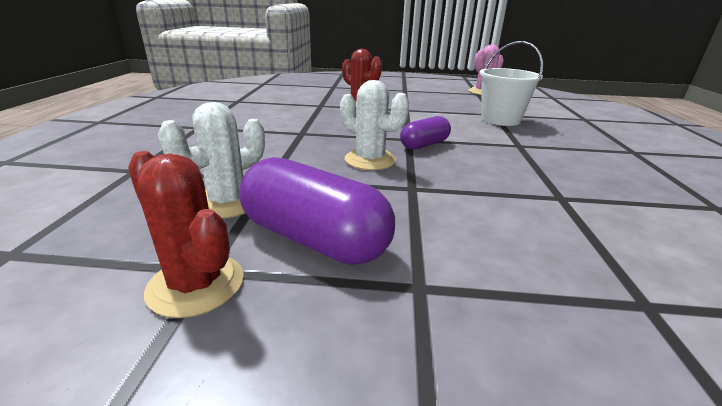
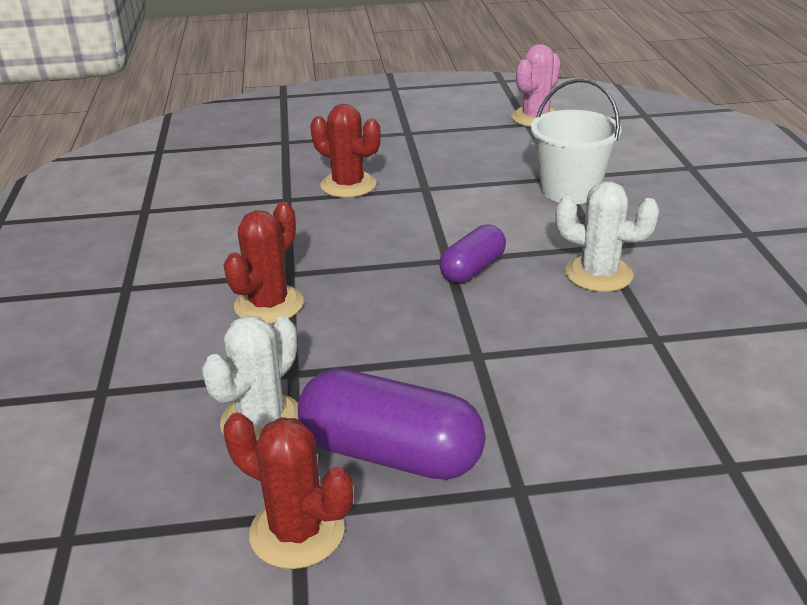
camera: 10 degrees left, 5 degrees up
(278, 144) = (269, 305): none -> red cactus
(370, 160) = (408, 314): white cactus -> white cactus (598, 274)

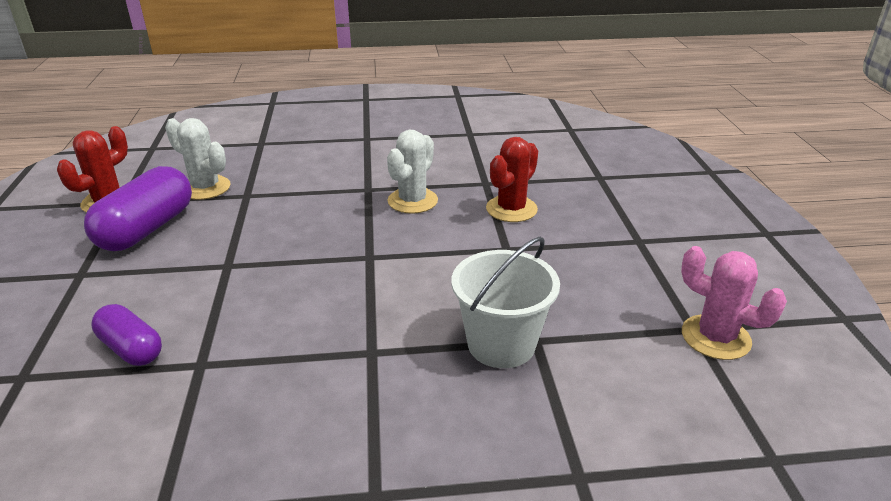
camera: 90 degrees right, 0 degrees up
(269, 305) = (328, 184): red cactus -> none
(472, 269) = (350, 269): purple capsule -> purple capsule (131, 348)
(598, 274) = (318, 343): white cactus -> white cactus (412, 201)

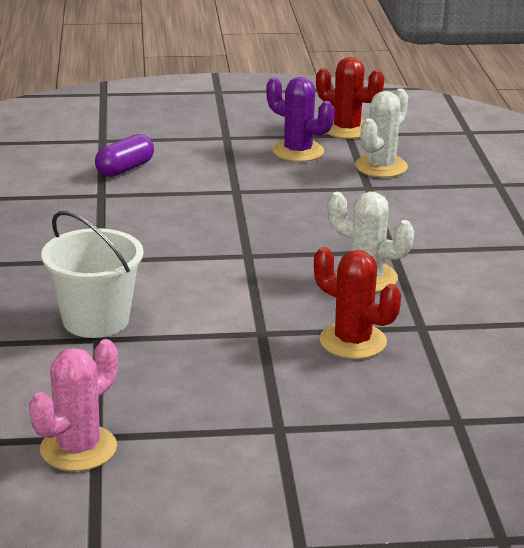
camera: 90 degrees right, 5 degrees down
(147, 229) = (298, 151): purple capsule -> purple cactus

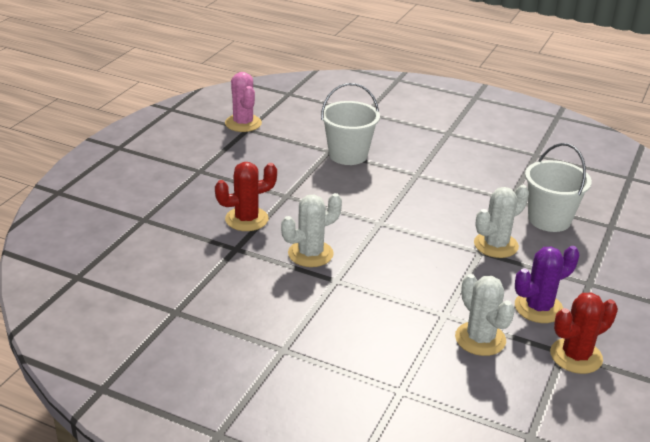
camera: 120 degrees right, 5 degrees up
(125, 169) = (549, 219): purple capsule -> white bucket
(213, 186) = (496, 245): none -> white cactus

